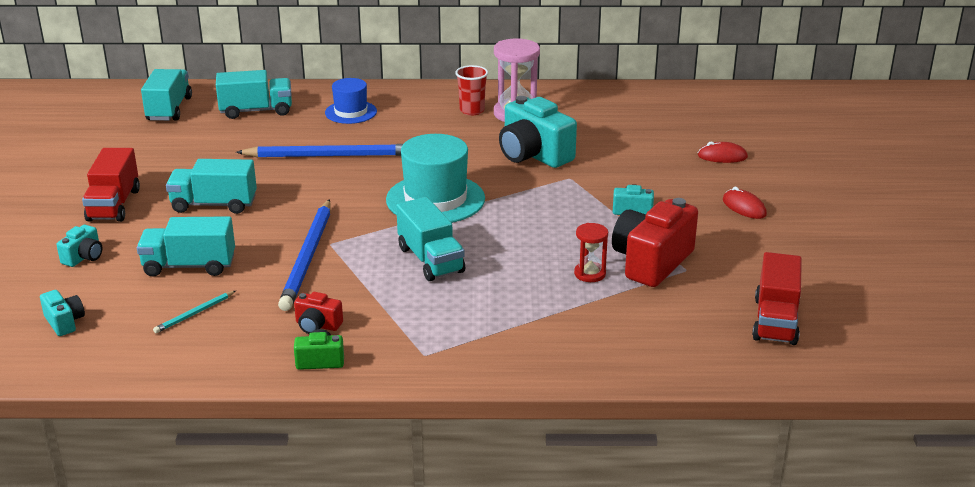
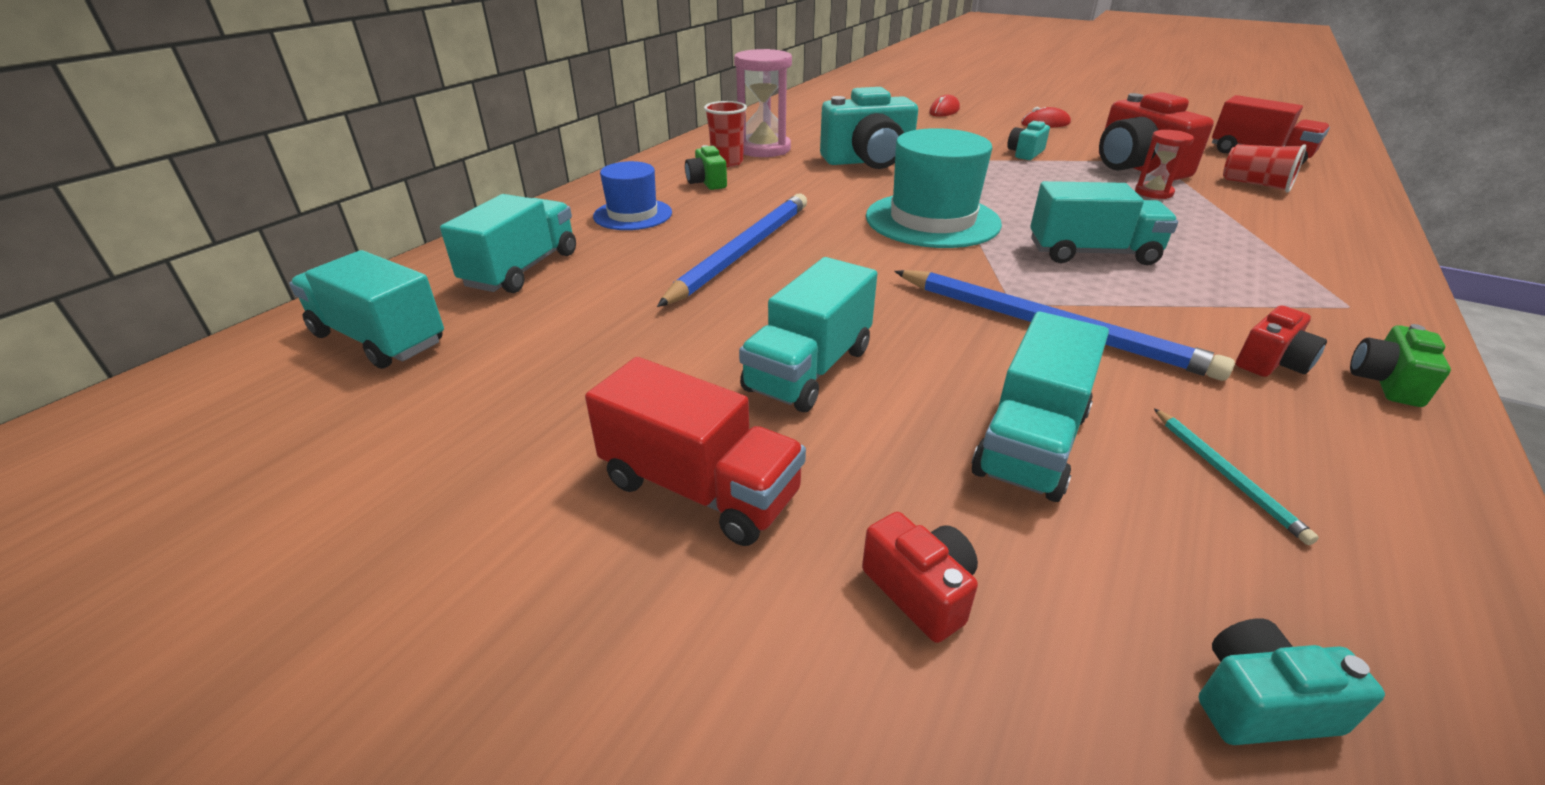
camera: 60 degrees left, 5 degrees up
(84, 257) = (920, 591): turquoise camera -> red camera
(425, 116) = (707, 183): none -> green camera
(668, 319) = (1255, 185): none -> red cup

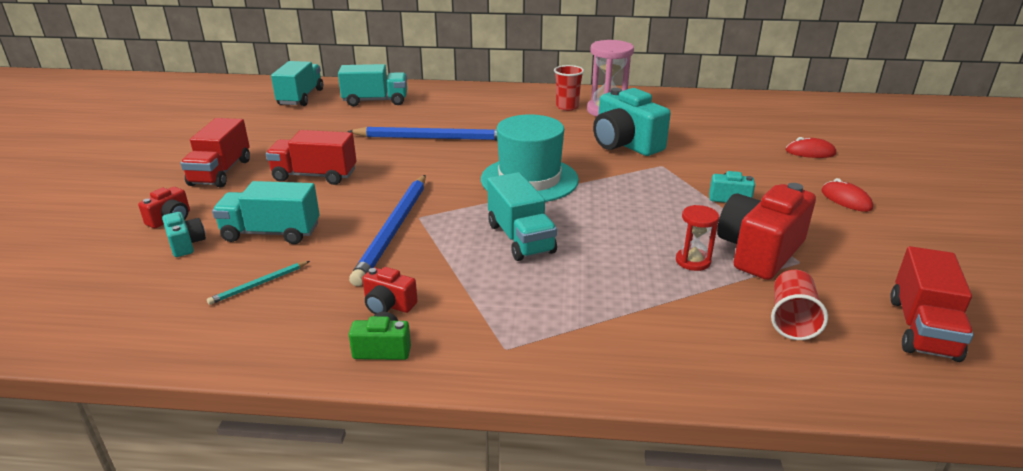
camera: 65 degrees right, 5 degrees down
(633, 214) = (458, 104): blue hat -> none
(707, 183) = (525, 109): green camera -> none
(809, 369) = (315, 176): turquoise truck -> red truck
(1260, 704) = (119, 287): turquoise camera -> turquoise camera (186, 244)

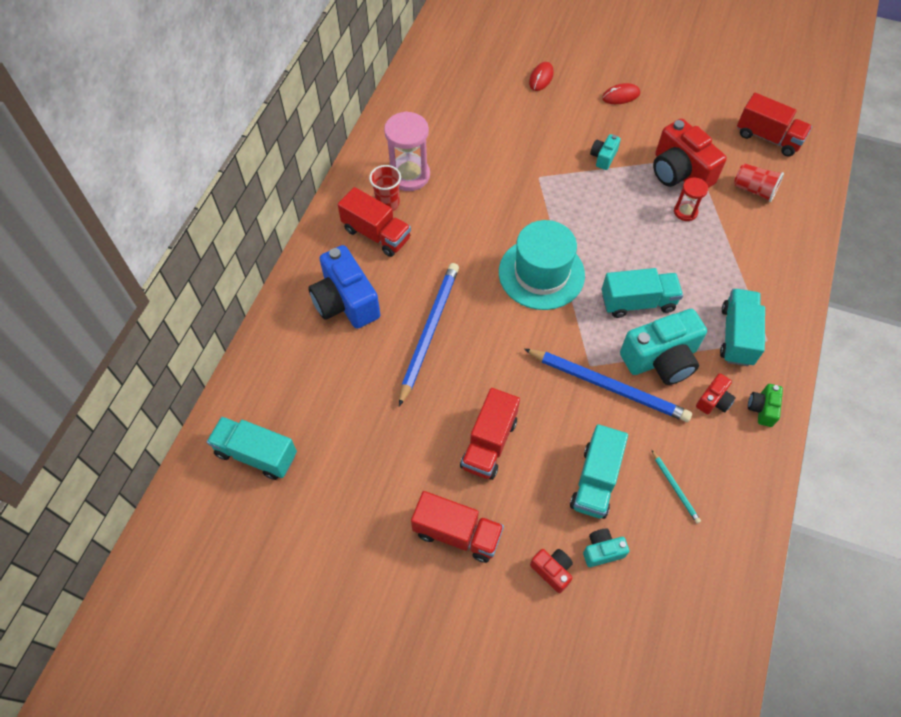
camera: 75 degrees left, 30 degrees up
(375, 101) = (302, 373): turquoise truck -> turquoise truck (736, 336)
(451, 105) = (345, 302): none -> blue camera
(529, 107) = (376, 234): none -> red truck
(625, 144) = (490, 187): turquoise camera -> turquoise camera (661, 359)

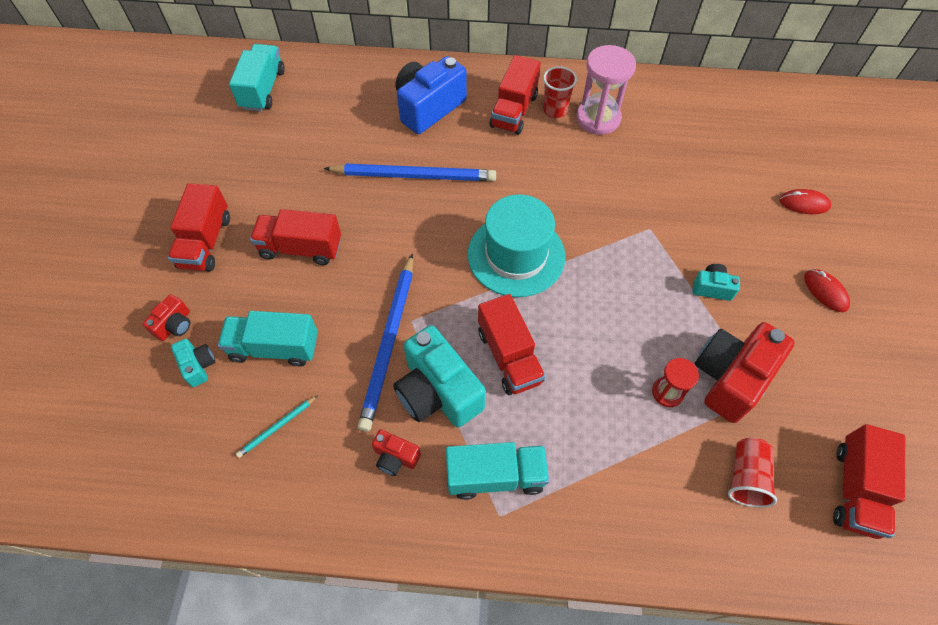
camera: 75 degrees right, 0 degrees up
(637, 302) = (509, 356): turquoise truck -> red truck
(762, 409) = (397, 517): green camera -> none

